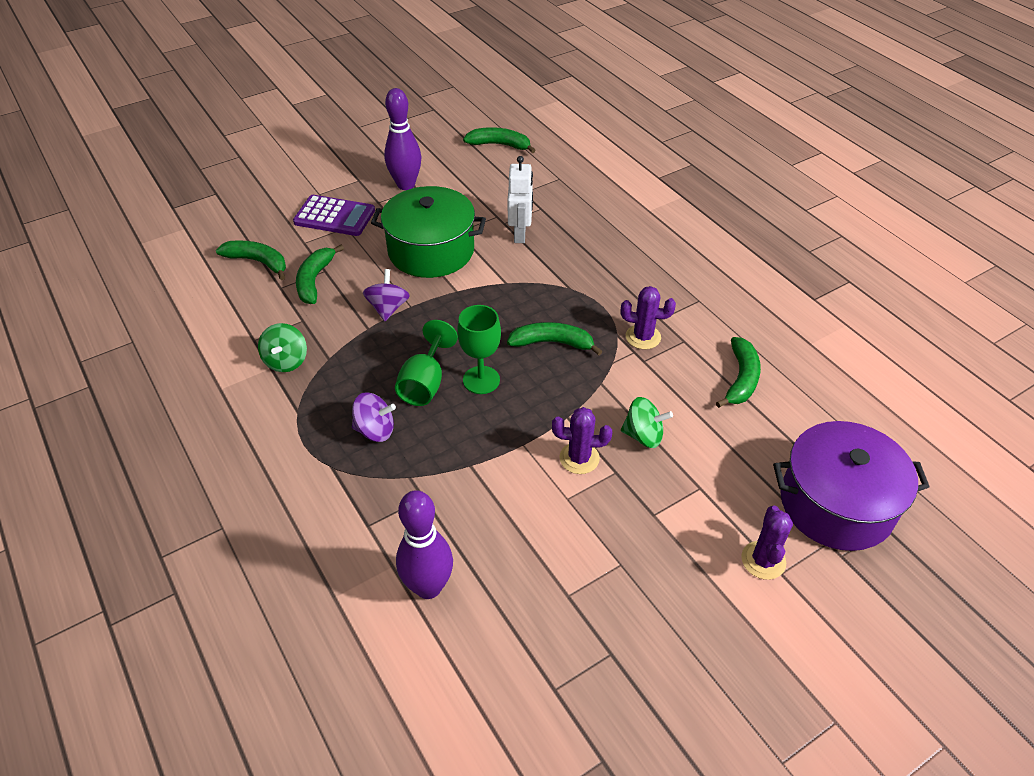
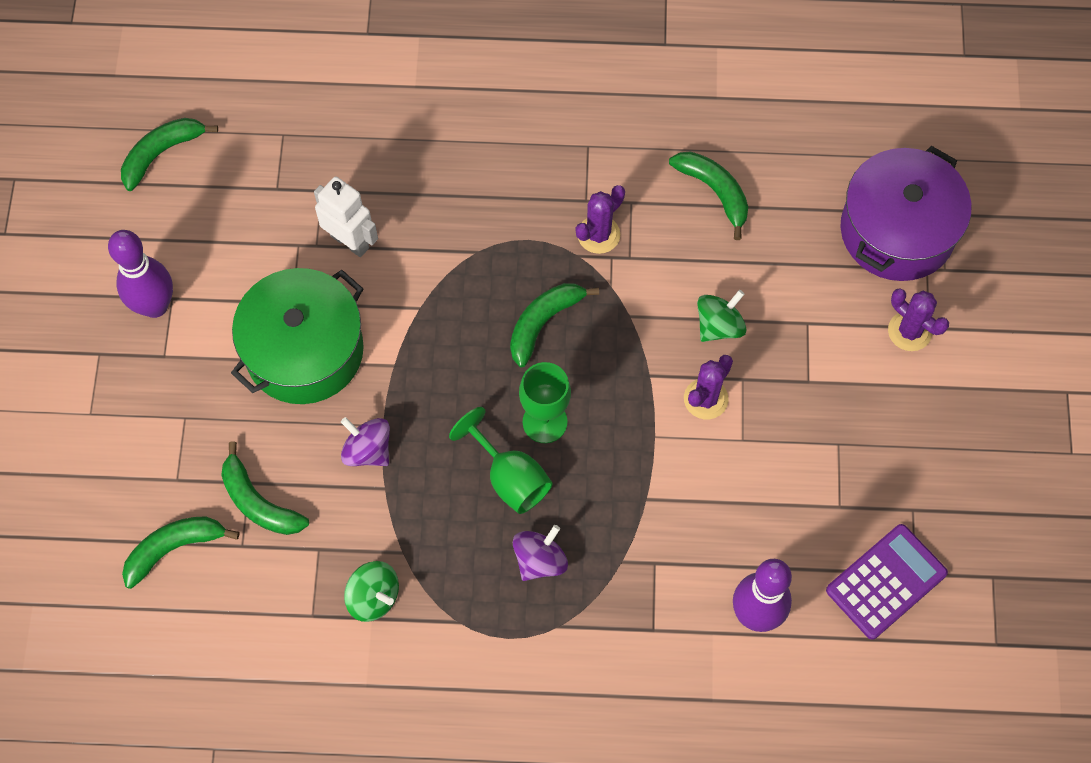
camera: 55 degrees left, 20 degrees up
(334, 216) = (153, 419): purple calculator -> purple calculator (886, 581)

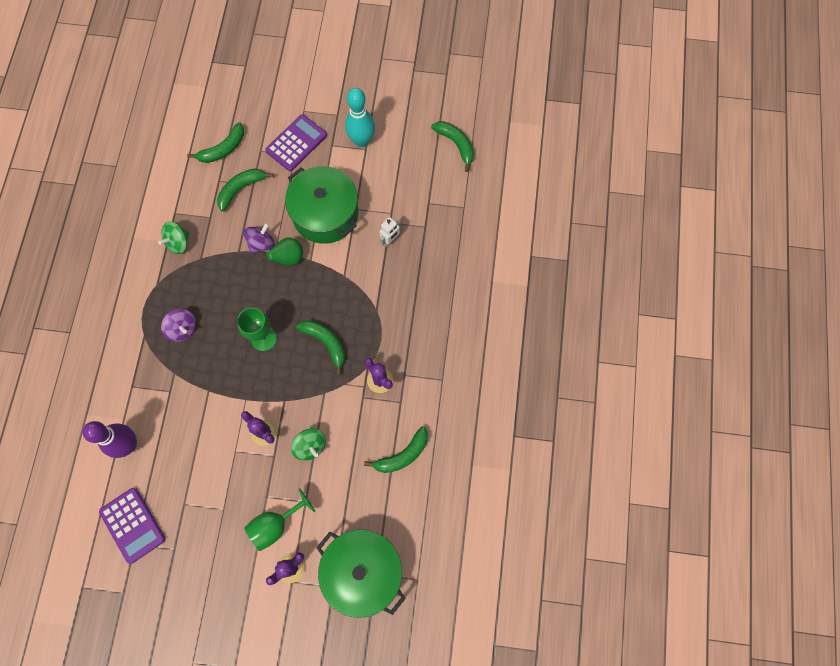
camera: 95 degrees right, 5 degrees up
(155, 306) = (362, 141): purple bowling pin -> turquoise bowling pin
(160, 417) = (296, 143): none -> purple calculator
(174, 548) = (223, 149): green banana -> green banana turned 75 degrees clockwise
(350, 241) = (390, 240): white robot -> white robot, size x0.65
(393, 401) = (288, 258): none -> green pear
(510, 478) = (233, 317): green goblet -> green goblet (275, 525)
(897, 230) = (363, 572): purple pot -> green pot

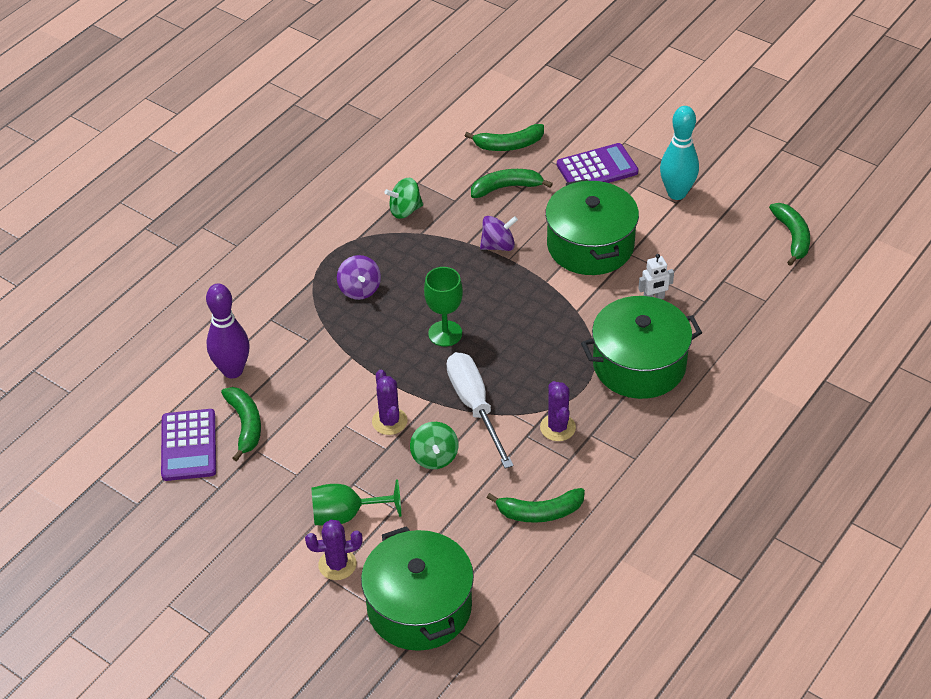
camera: 30 degrees right, 25 degrees down
(288, 258) = (521, 270): green pear -> none
(316, 390) = (475, 406): none -> white screwdriver
(326, 343) = (515, 366): green banana -> green banana (245, 425)
(407, 301) = (639, 364): none -> green pot

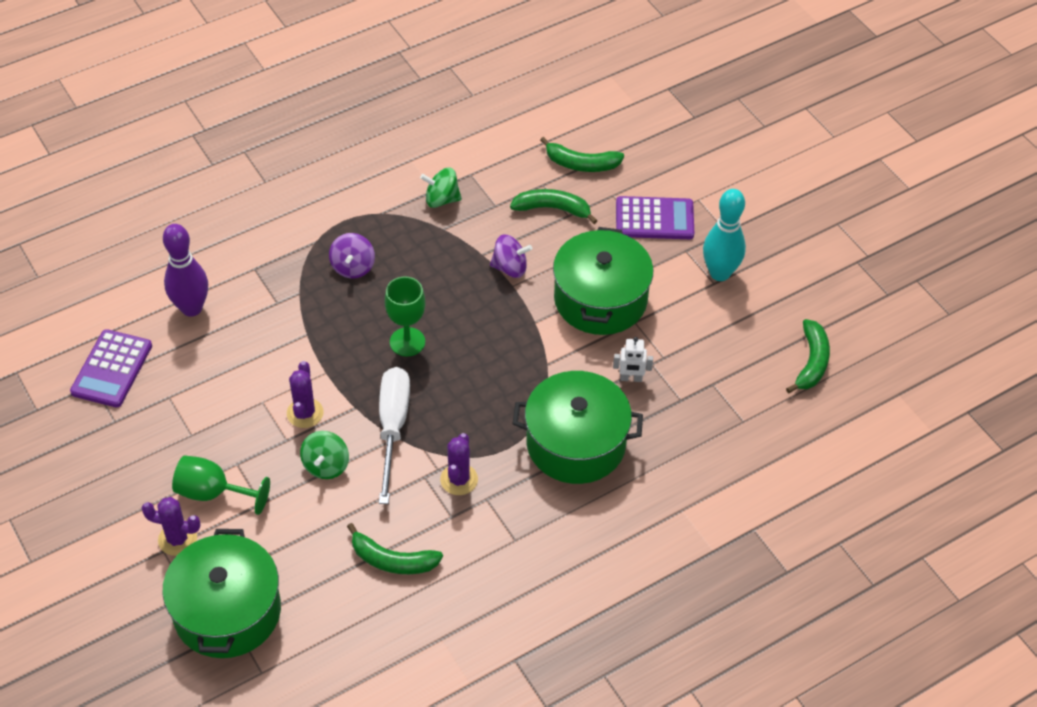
camera: 20 degrees right, 5 degrees up
(245, 425) = (173, 368): green banana -> none

